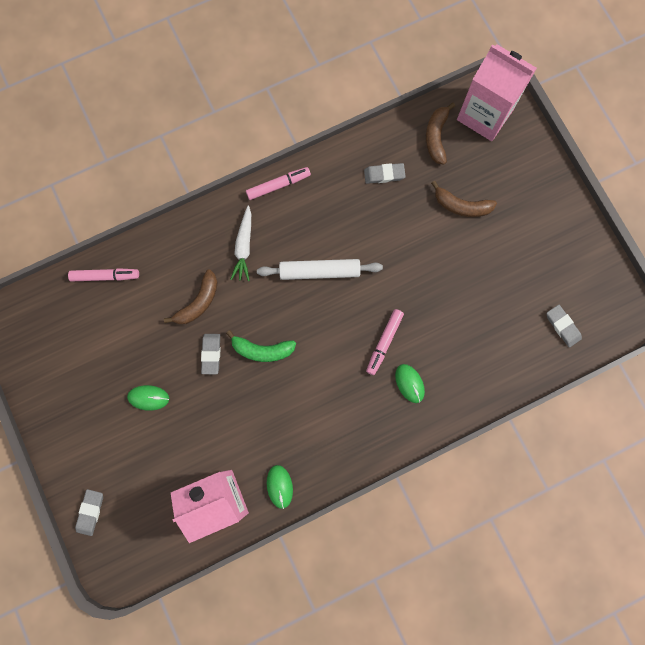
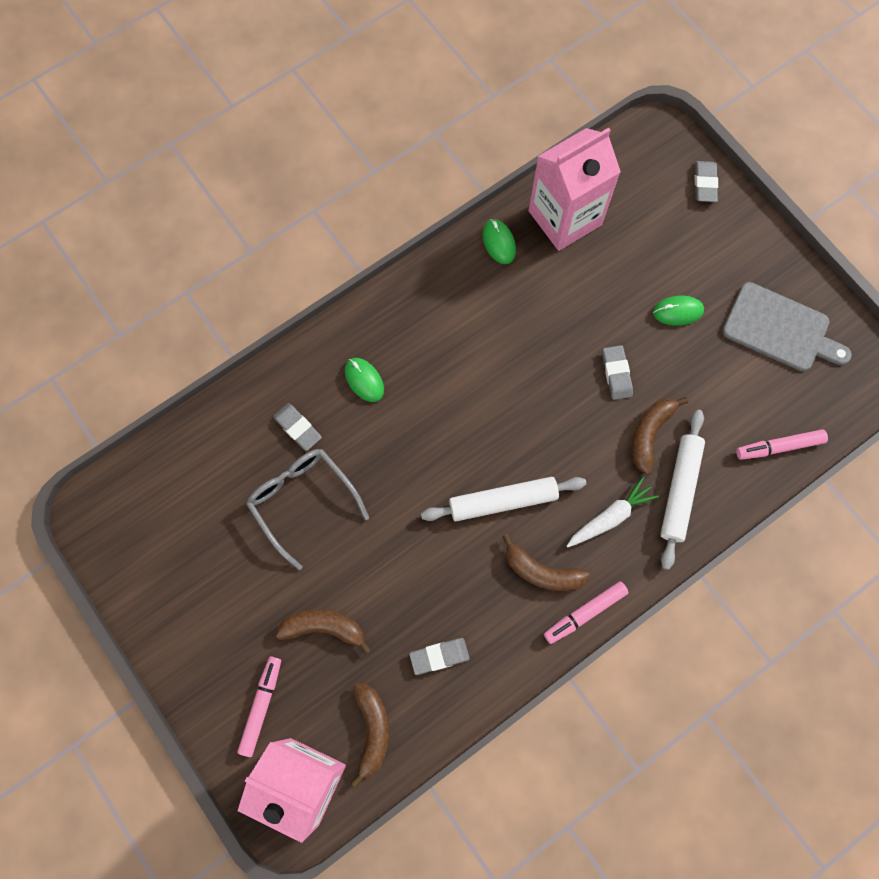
camera: 170 degrees right, 5 degrees down
(72, 368) = (780, 329): none -> grey cutting board
(188, 257) = (679, 490): none -> white rolling pin
(244, 247) = (610, 517): white carrot -> white carrot turned 60 degrees clockwise
(262, 350) = (554, 389): green banana -> none
(302, 217) = (542, 572): none -> brown banana
(384, 342) = (403, 424): pink marker -> pink marker (261, 706)
(467, 296) = (303, 502): none -> grey glasses
(562, 326) = (175, 483): grey eraser -> grey eraser (297, 428)

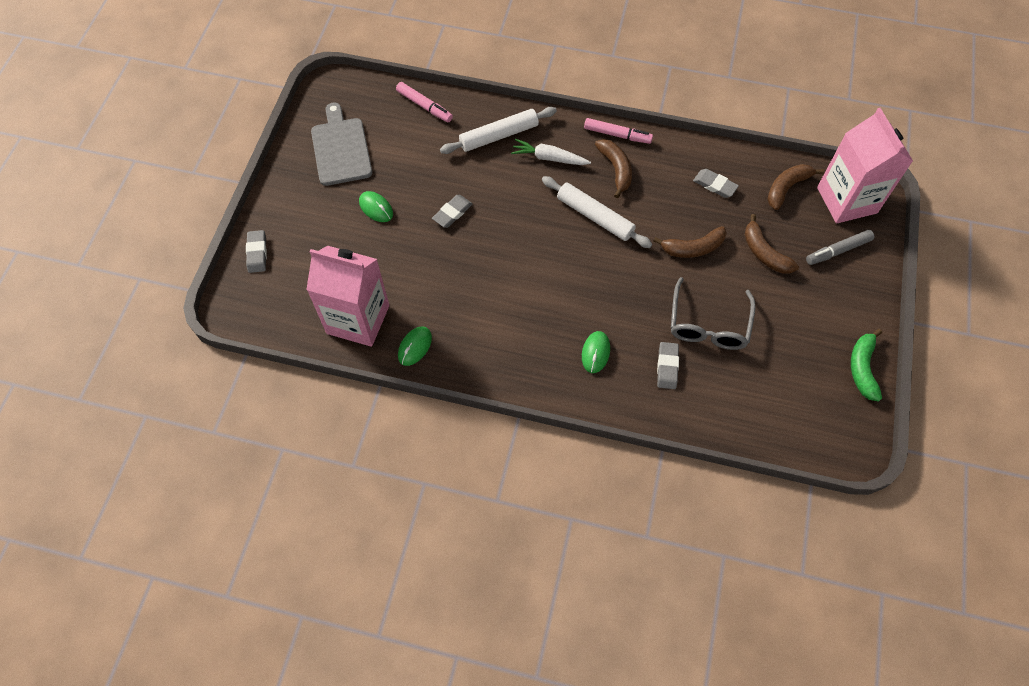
camera: 130 degrees left, 10 degrees down
(139, 598) = (862, 368): none -> green banana
(261, 706) = (838, 251): pink marker -> grey marker
(650, 434) = (477, 171): brown banana -> brown banana (693, 248)
(705, 183) = (257, 253): grey eraser -> grey eraser turned 60 degrees counterclockwise

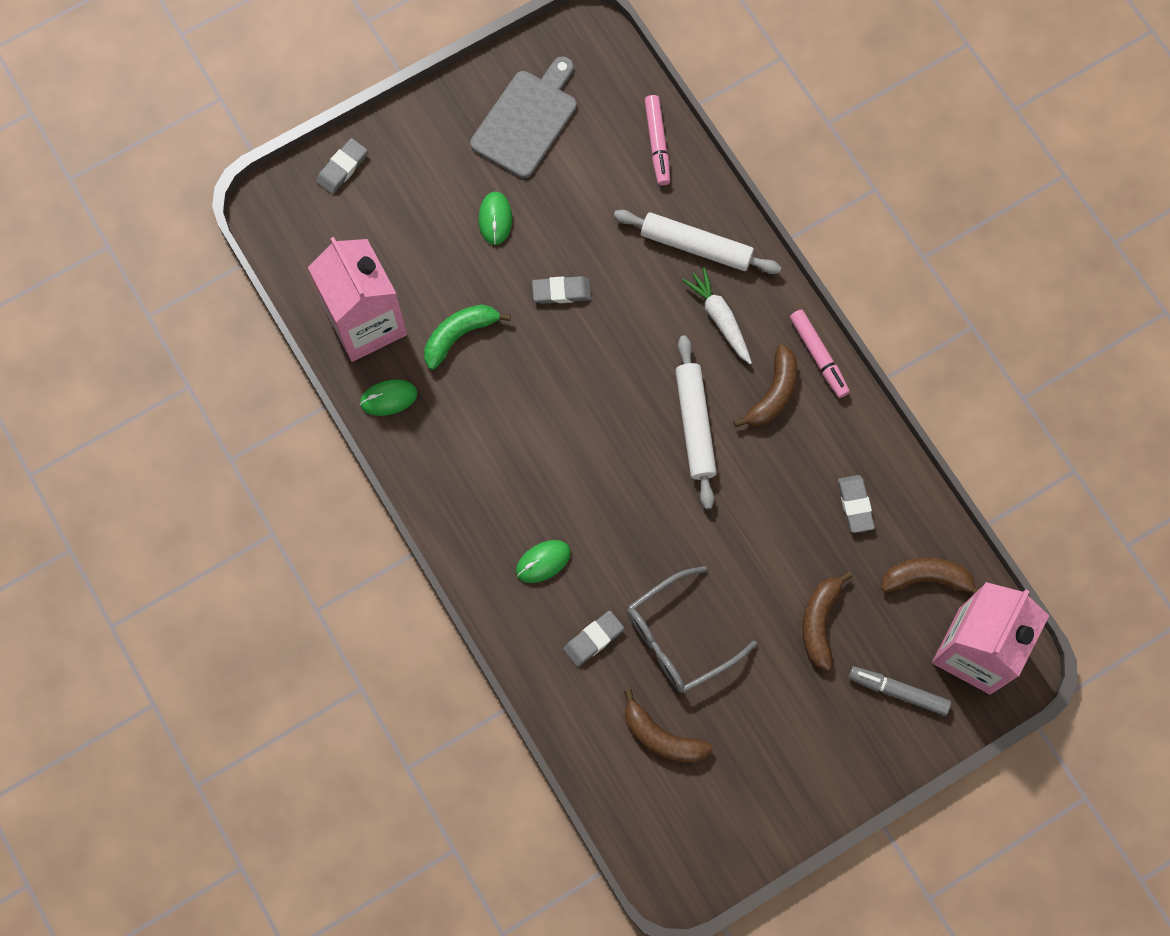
camera: 45 degrees right, 10 degrees up
(693, 248) = (754, 549): brown banana -> brown banana (661, 737)
(862, 368) = (776, 823): green banana -> green banana (459, 335)

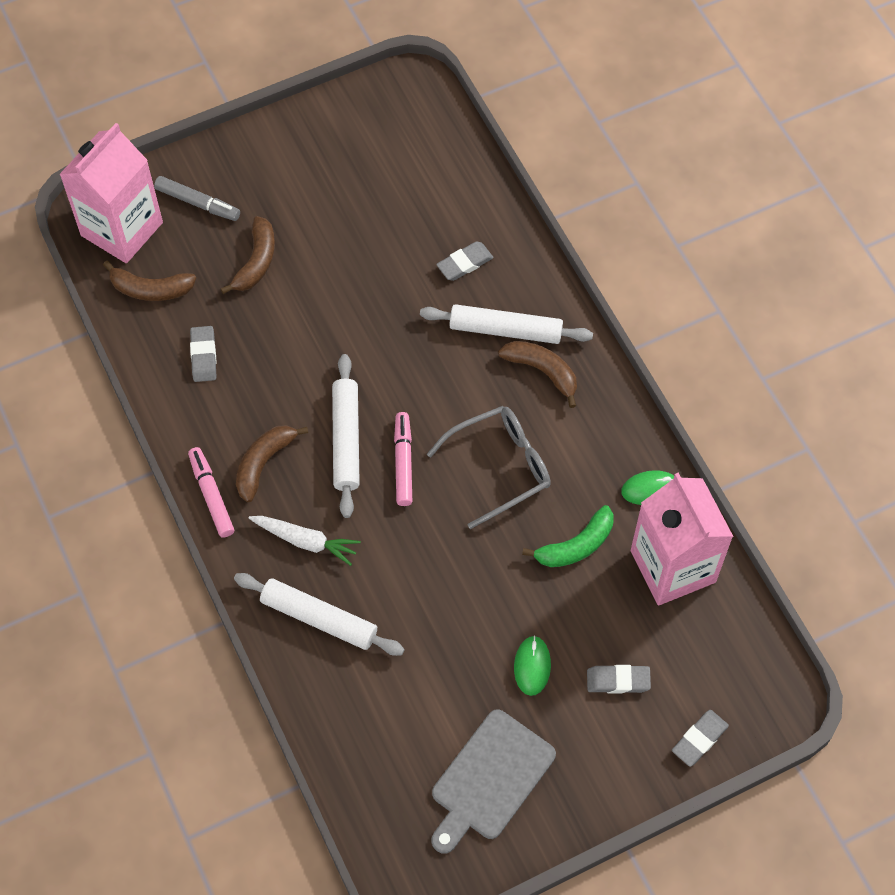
camera: 175 degrees left, 10 degrees down
(543, 562) = (505, 330): green mouse -> white rolling pin
(561, 292) = (467, 582): grey eraser -> grey eraser (618, 680)
(657, 143) = (346, 738): pink marker -> pink marker (403, 462)
(661, 737) = (412, 185): brown banana -> brown banana (542, 371)
(680, 637) = (385, 259): grey glasses -> grey glasses (499, 467)
(719, 318) = (305, 541): white carrot -> white carrot turned 45 degrees counterclockwise

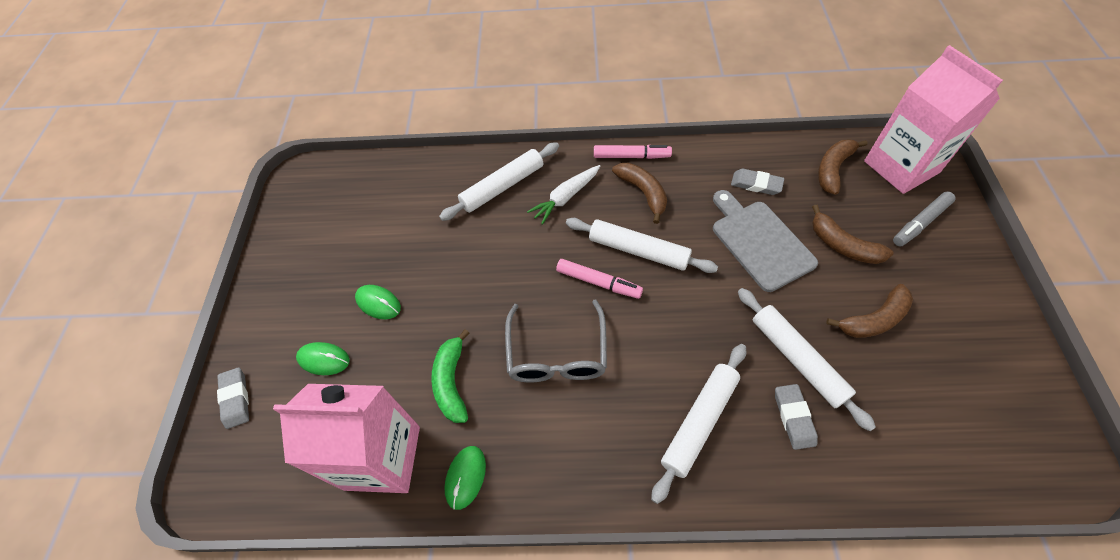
camera: 120 degrees right, 5 degrees down
(406, 272) = (797, 359): none -> white rolling pin
(489, 779) = (323, 242): grey cutting board -> grey cutting board (759, 241)
(542, 371) = (638, 436): brown banana -> brown banana (874, 319)
(618, 680) = (324, 359): grey eraser -> green mouse

